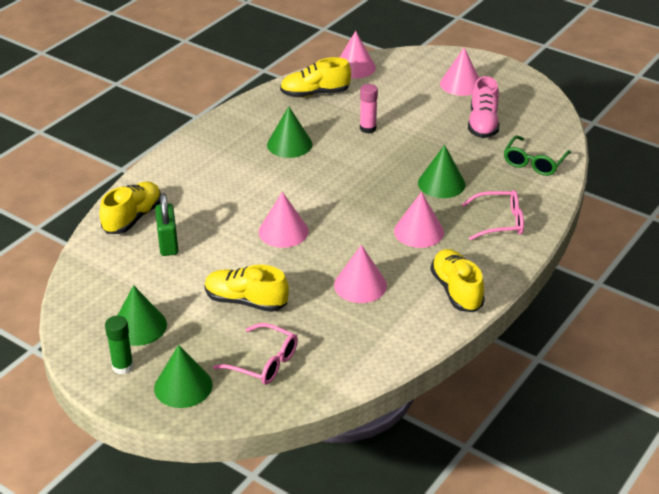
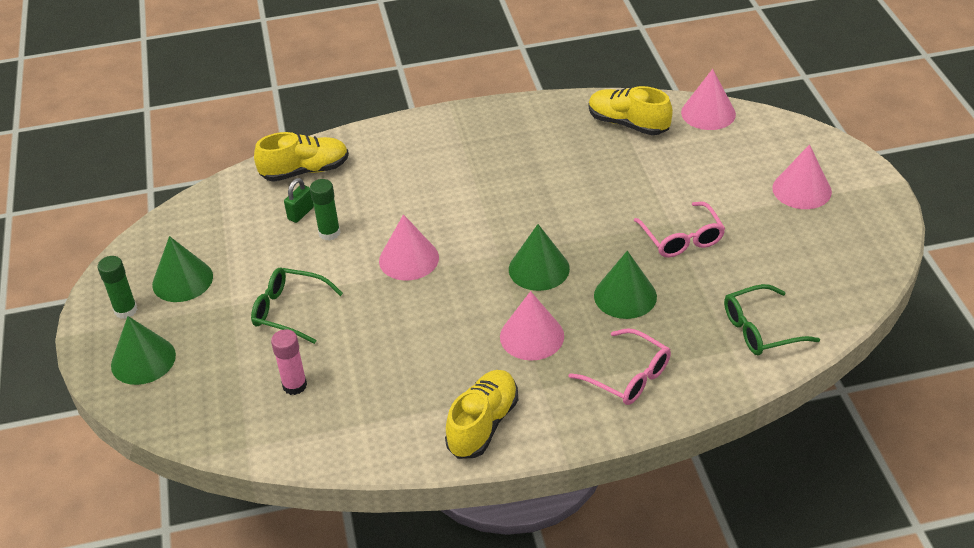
camera: 45 degrees right, 5 degrees up
(168, 244) = (301, 213): green padlock -> green padlock, size x0.64
(206, 244) = (329, 233): none -> green glue stick
(246, 301) = (289, 311): yellow shoe -> green glasses
(264, 362) = (228, 381): pink glasses -> pink glasses (682, 238)
(289, 144) = (531, 168): green cone -> green cone (539, 269)
(360, 285) = (403, 359): pink cone -> none
(368, 128) = (631, 191): pink glue stick -> pink glue stick (294, 385)
(483, 124) = (763, 251): pink shoe -> none

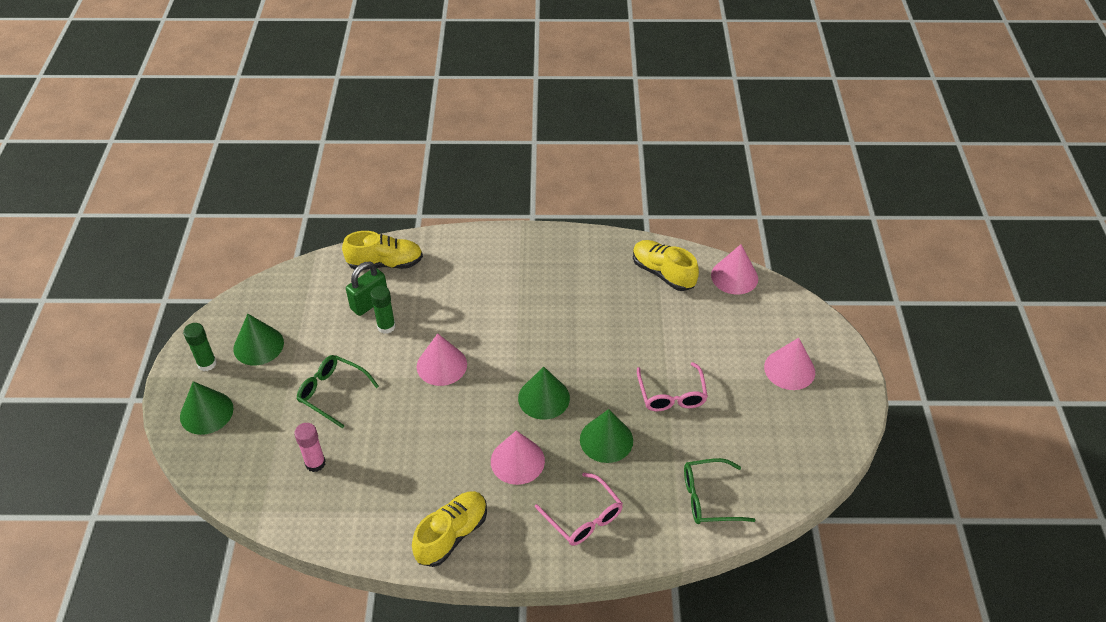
camera: 10 degrees right, 5 degrees up
(301, 213) = (369, 303): green padlock -> green padlock, size x1.56

